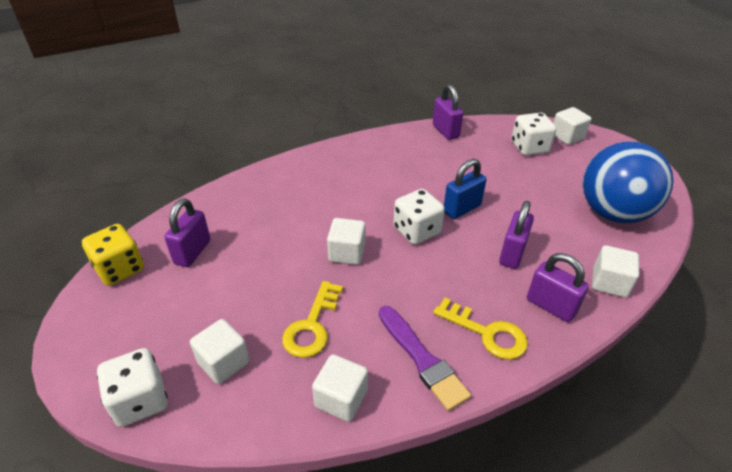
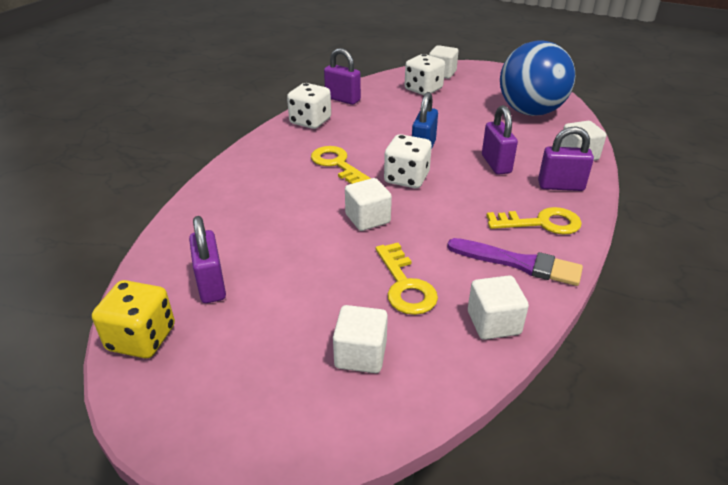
camera: 35 degrees left, 5 degrees down
(140, 400) = (316, 432): white dice -> white dice (310, 121)
(375, 192) = (337, 164): none -> yellow key

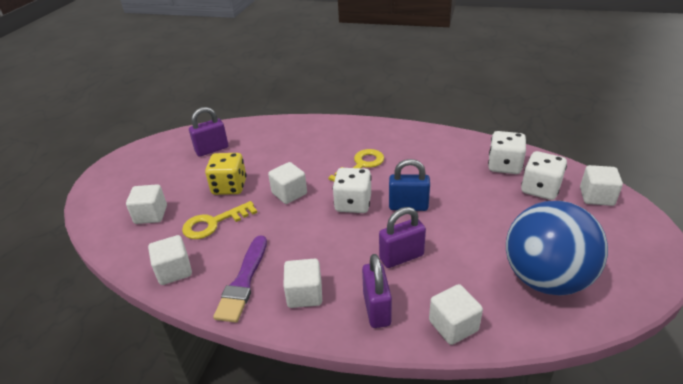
camera: 80 degrees right, 0 degrees up
(142, 338) = (171, 141): yellow dice -> yellow dice (229, 187)
(310, 121) = (424, 139): white dice -> white dice (504, 166)
(342, 99) = (478, 146): purple padlock -> none
(541, 223) = (304, 294): yellow key -> white cube

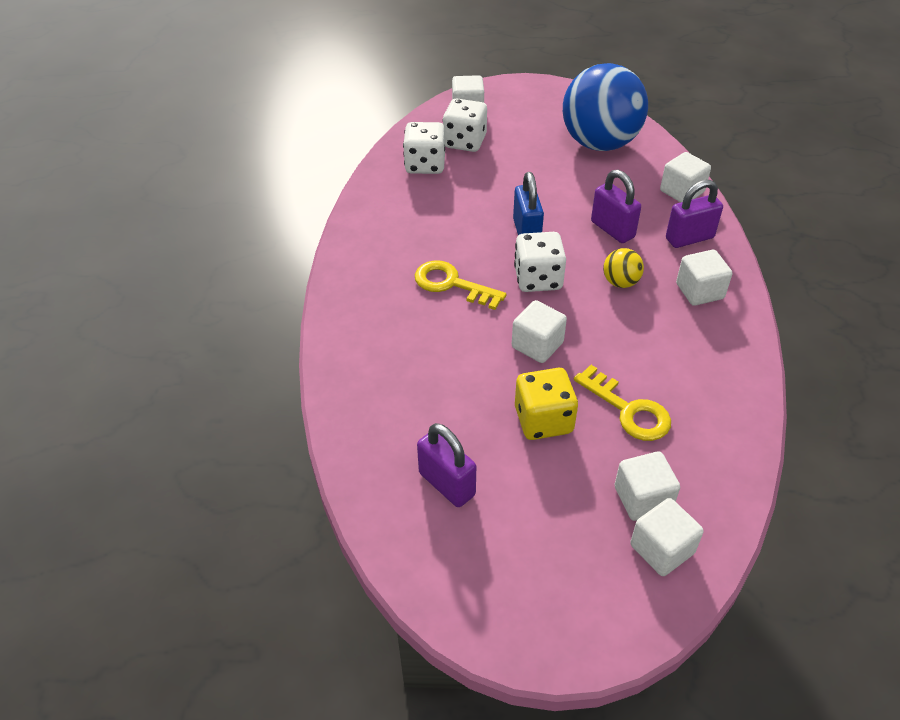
camera: 105 degrees left, 10 degrees up
(174, 271) = (728, 419): white cube -> white cube (661, 549)
(243, 281) = (709, 346): purple brush -> none
(334, 247) = (620, 282): none -> yellow ball

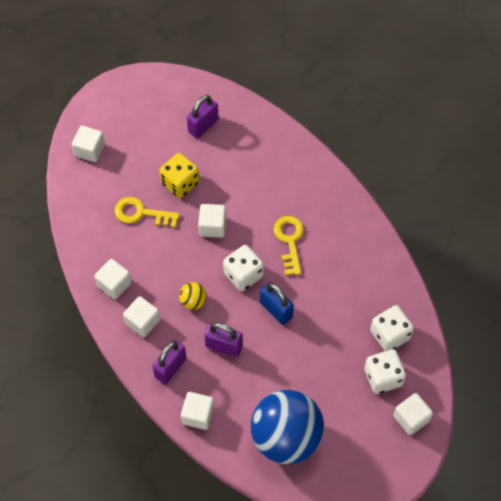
camera: 145 degrees right, 15 degrees up
(447, 484) = (203, 126): purple padlock -> purple padlock turned 60 degrees counterclockwise
(452, 284) = (289, 241): yellow key -> yellow key turned 90 degrees counterclockwise
(642, 499) = (110, 169): white cube -> white cube (114, 284)

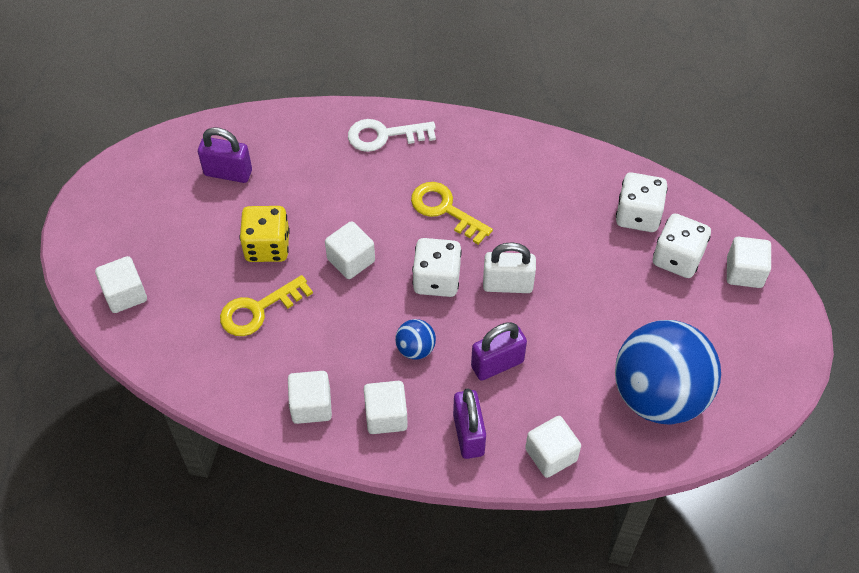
camera: 45 degrees left, 5 degrees down
(193, 301) = (415, 348): yellow ball -> blue ball
(203, 126) = (228, 173): purple padlock -> purple padlock turned 75 degrees counterclockwise
(276, 310) = (507, 284): blue padlock -> white padlock
(304, 172) = (384, 135): none -> white key

